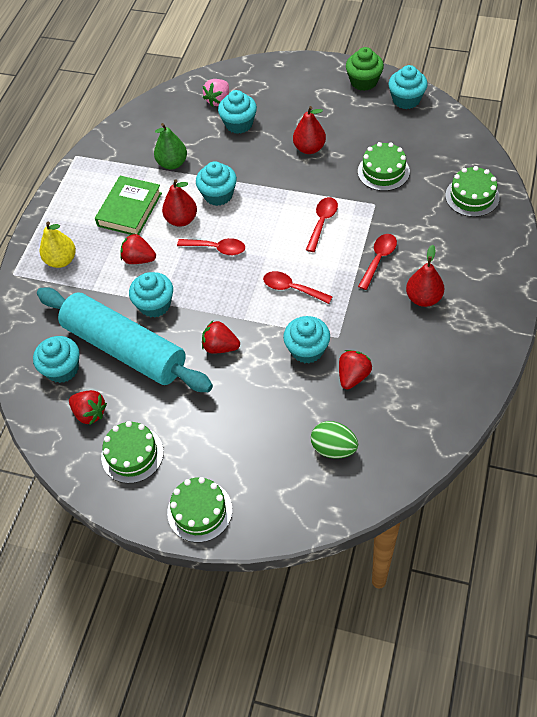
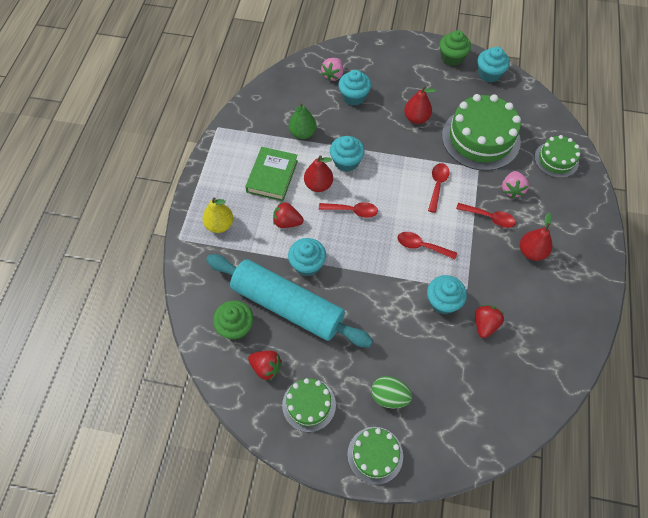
camera: 10 degrees left, 5 degrees up
(62, 369) = (236, 327): turquoise cupcake -> green cupcake
(220, 347) = (369, 301): red strawberry -> none
(333, 448) = (479, 391): green egg -> green egg (389, 396)
(378, 259) = (489, 217): red spoon -> red spoon turned 90 degrees clockwise
(383, 171) = (480, 138): green cake -> green cake, size x1.82
(411, 229) = (511, 190): none -> pink strawberry

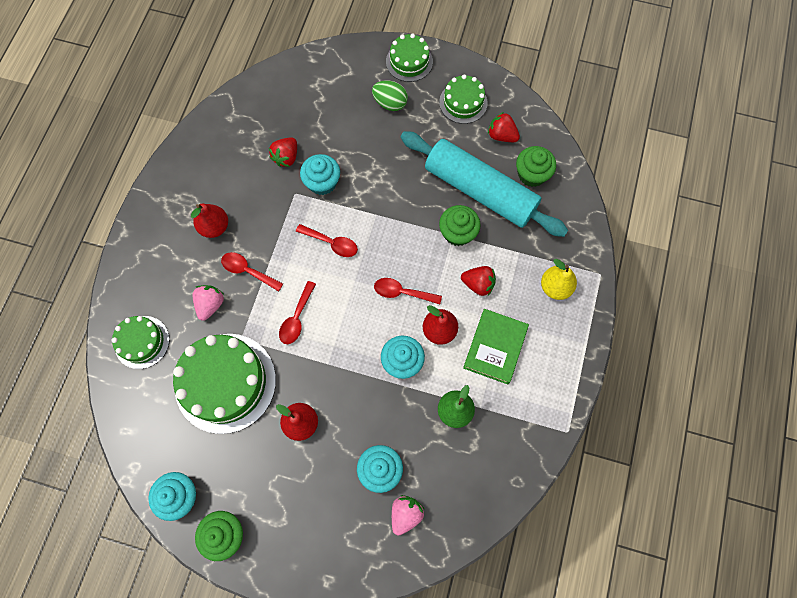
camera: 175 degrees left, 10 degrees up
(307, 264) = (457, 233): turquoise cupcake -> green cupcake

